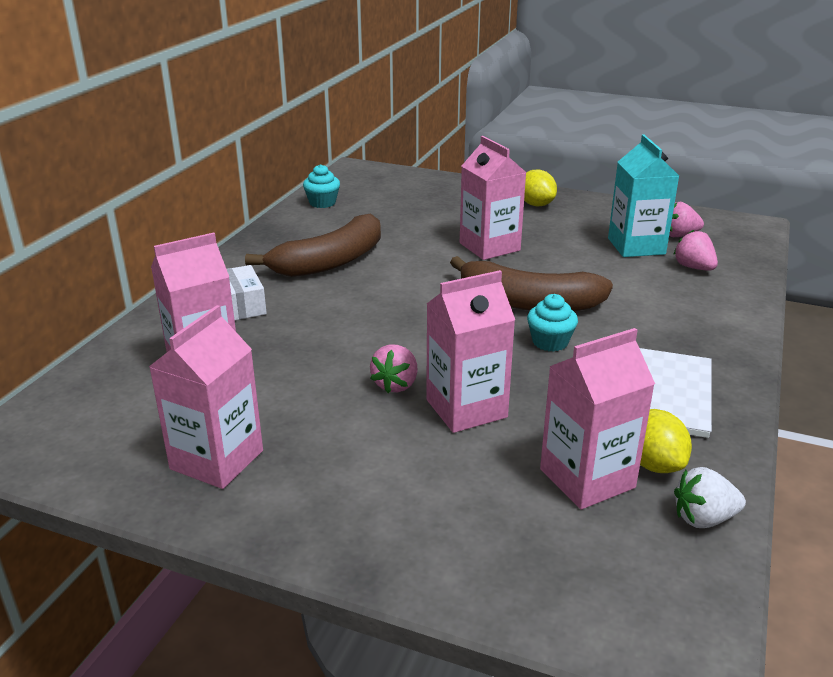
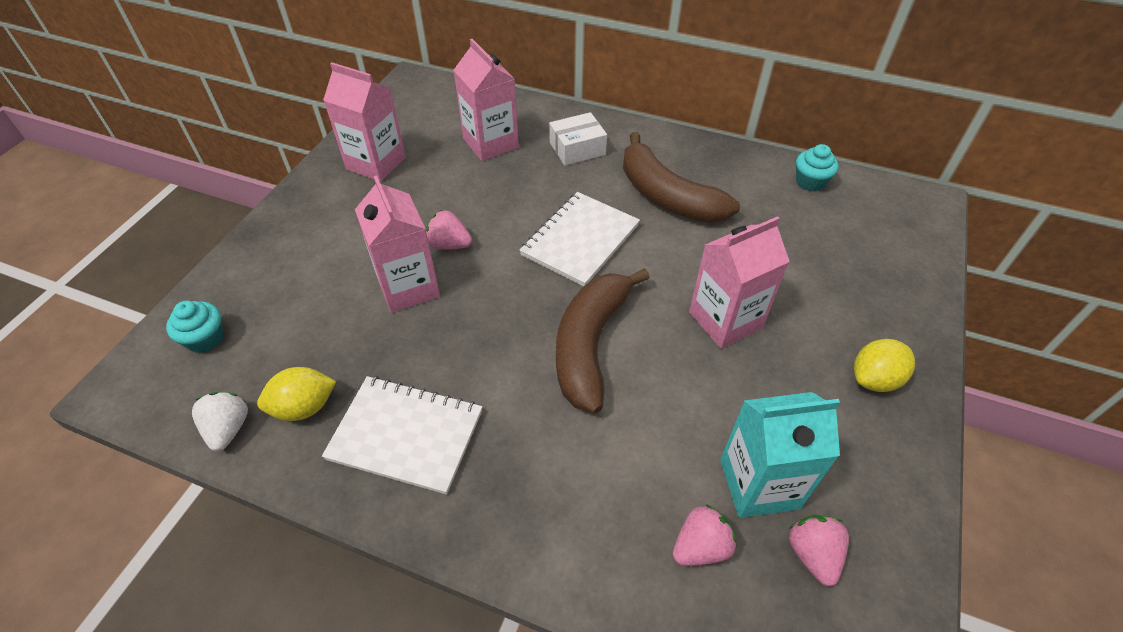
camera: 90 degrees right, 20 degrees up
(392, 306) = (580, 240): none -> white notebook
(550, 342) = (509, 355): turquoise cupcake -> turquoise cupcake (205, 339)
(587, 478) = (300, 357): pink carton -> none

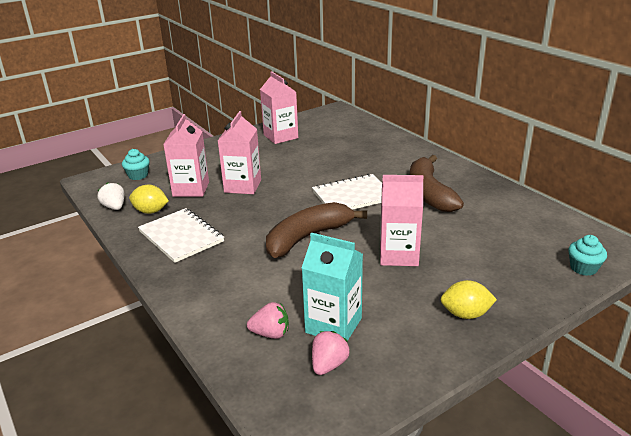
camera: 35 degrees right, 20 degrees down
(228, 429) = (114, 207): white strawberry -> white strawberry turned 60 degrees counterclockwise
(449, 245) = (281, 177): pink strawberry -> none
(490, 143) = (350, 144): pink carton -> pink carton (191, 189)
(577, 149) = (397, 159): white box -> none
(810, 182) = (539, 214): turquoise cupcake -> turquoise cupcake (583, 268)

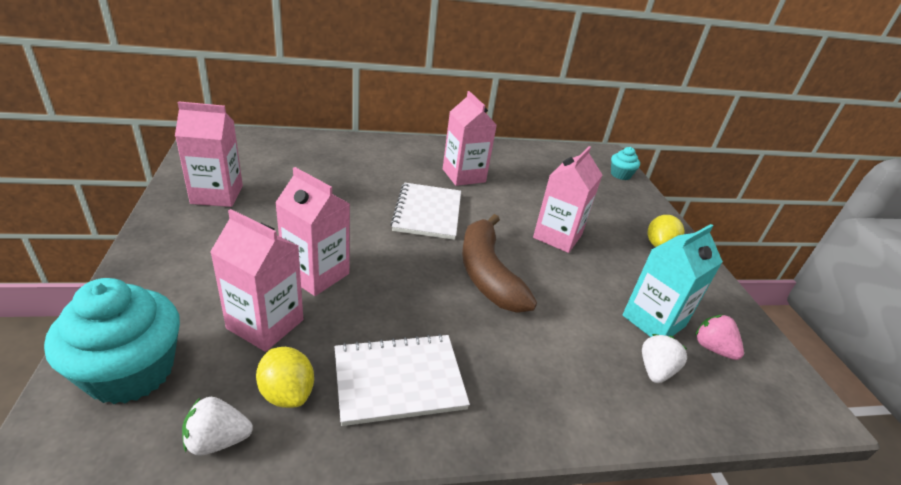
camera: 70 degrees left, 5 degrees up
(138, 175) = (131, 372): turquoise cupcake -> turquoise cupcake, size x1.98
(151, 211) = (287, 393): yellow lemon -> yellow lemon turned 75 degrees counterclockwise
(270, 334) = (655, 370): pink strawberry -> white strawberry
(429, 193) = (463, 175): brown banana -> pink carton

